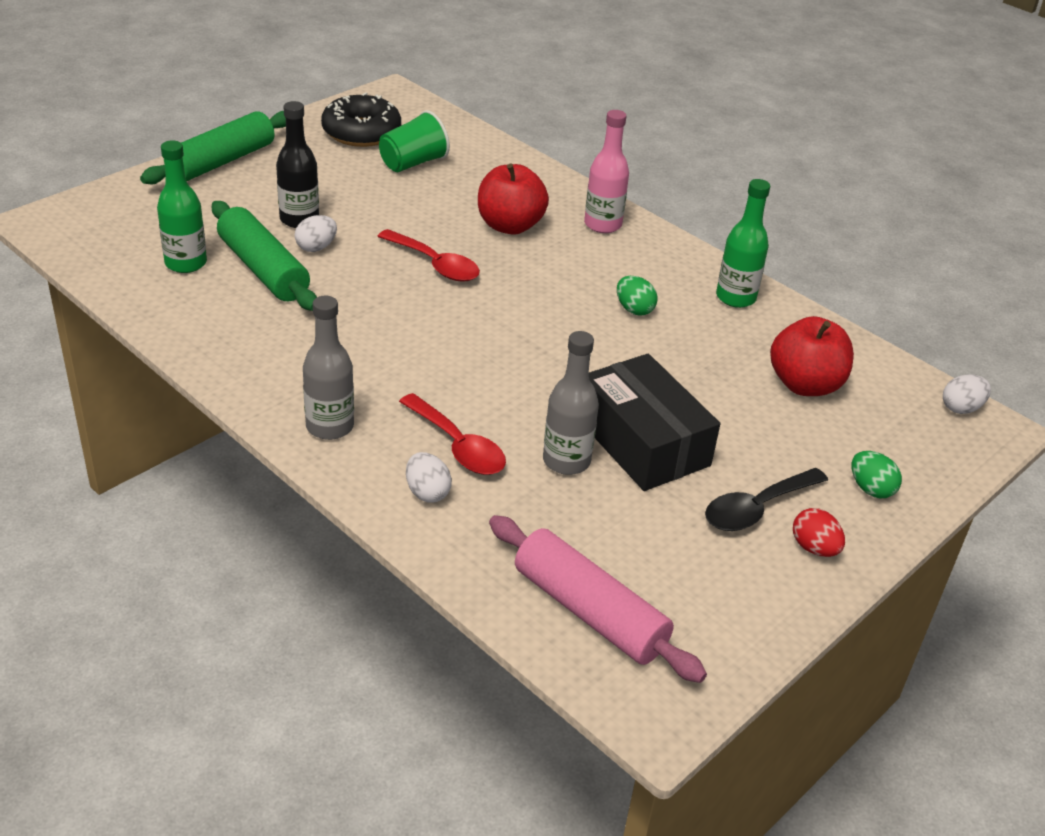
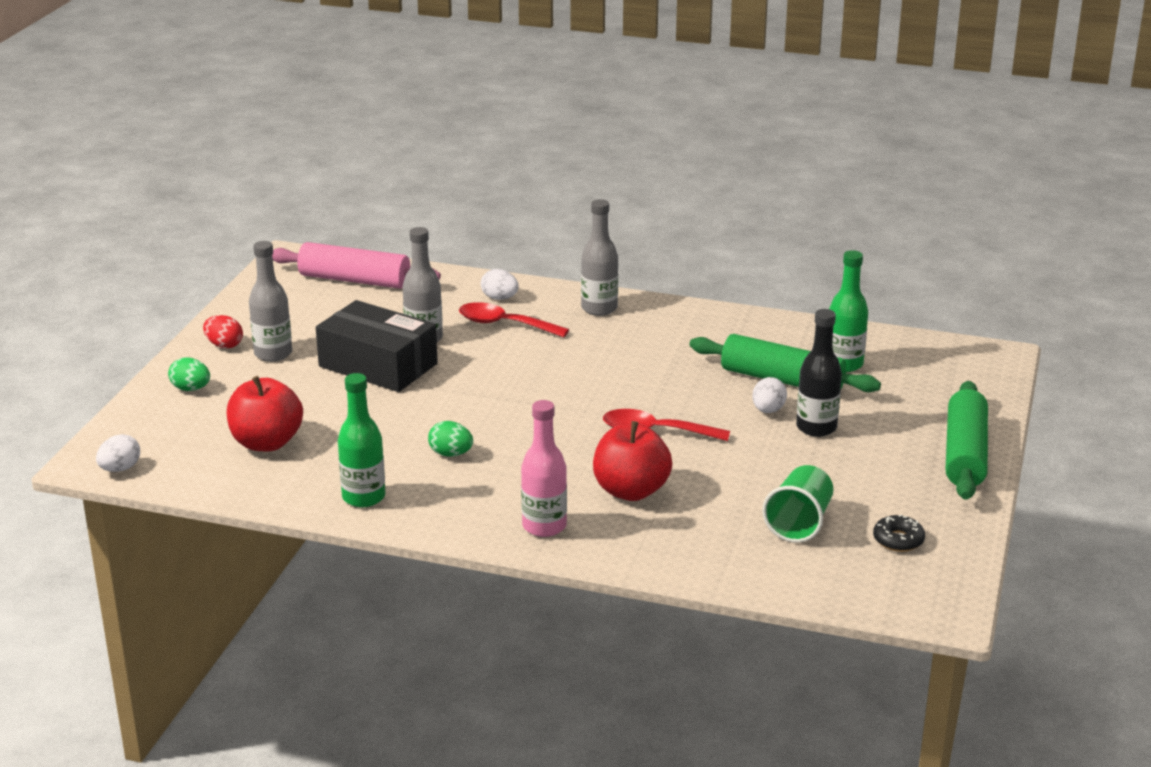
camera: 155 degrees right, 10 degrees down
(361, 132) = (898, 540): black donut -> black donut, size x0.51
(757, 508) = (273, 354): black spoon -> grey bottle

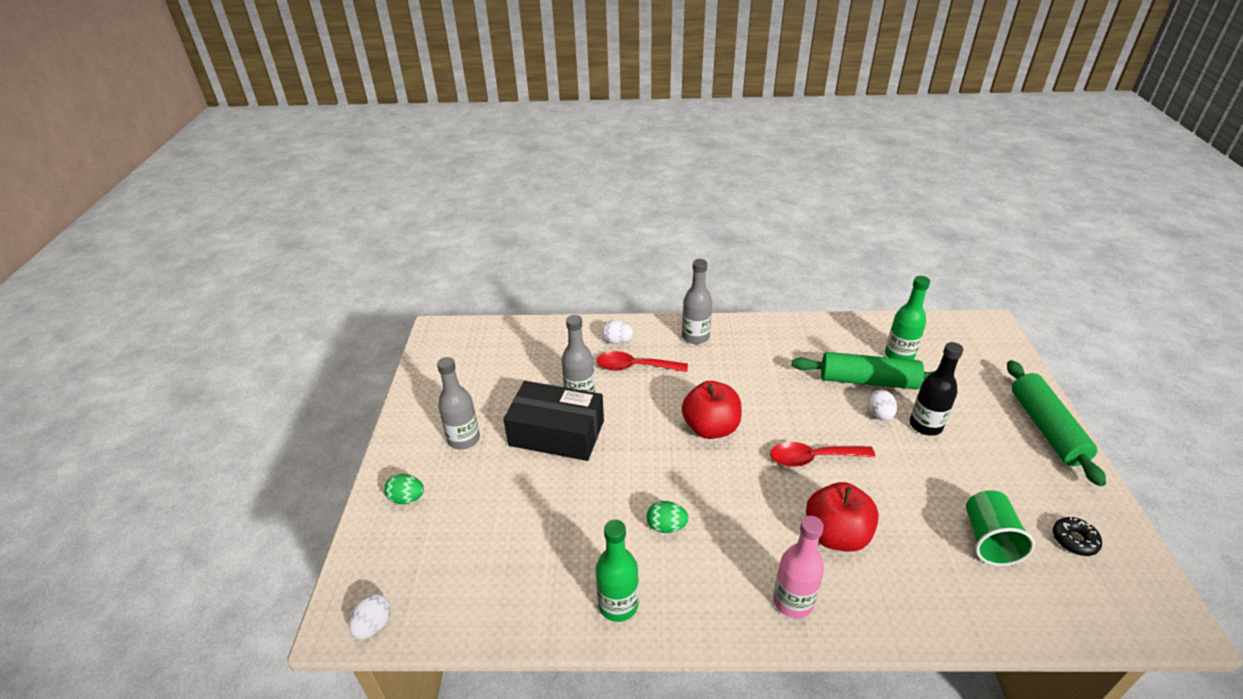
camera: 15 degrees left, 10 degrees up
(224, 345) = (418, 438): red egg -> none
(266, 443) = (500, 552): red apple -> red apple (710, 428)
(354, 280) = (498, 345): pink rolling pin -> none

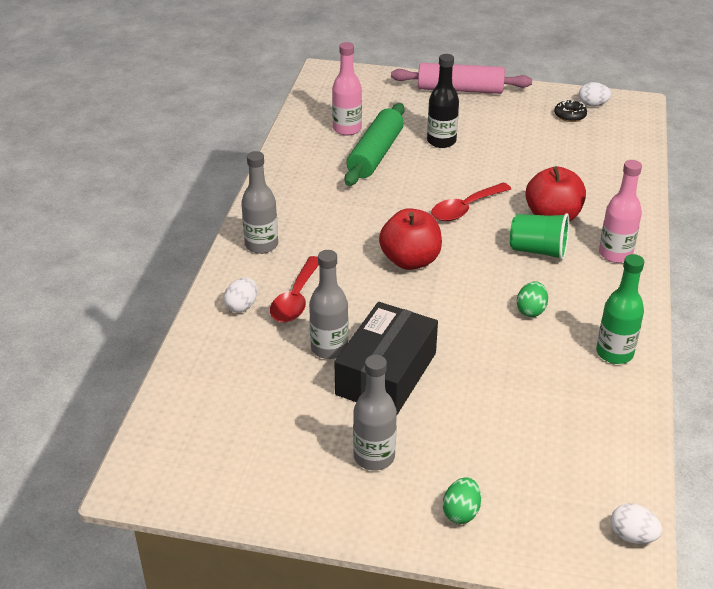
camera: 80 degrees left, 0 degrees up
(813, 458) = (465, 208): red spoon -> red spoon turned 45 degrees clockwise
(879, 415) = (422, 160): white egg -> white egg (592, 104)
(899, 355) = (347, 129): green bottle -> pink bottle
(989, 540) = (565, 149): green cup -> green cup (538, 250)
(1046, 428) = (460, 89): green rolling pin -> pink rolling pin

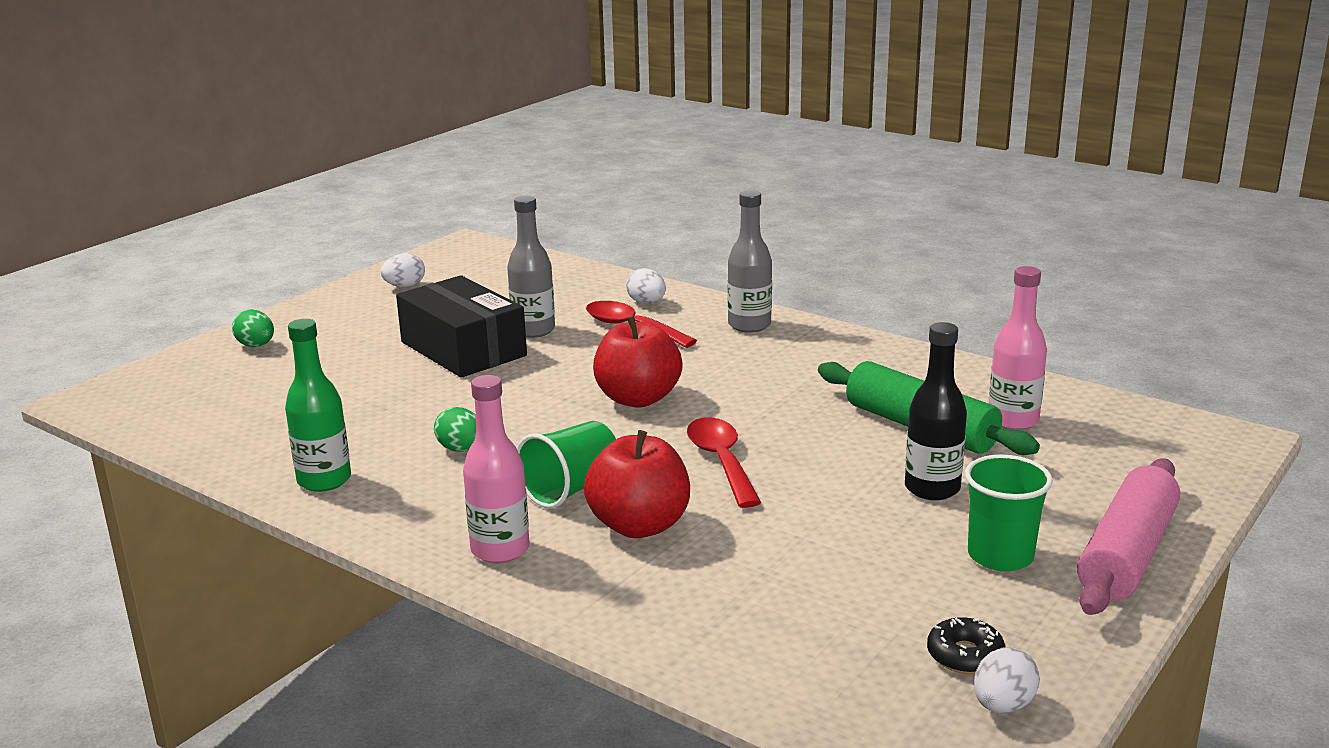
camera: 115 degrees right, 15 degrees down
(374, 457) = (367, 324): grey bottle -> none
(488, 117) = (1000, 556): none -> green cup
(632, 536) = (110, 410): white egg -> white egg (405, 286)

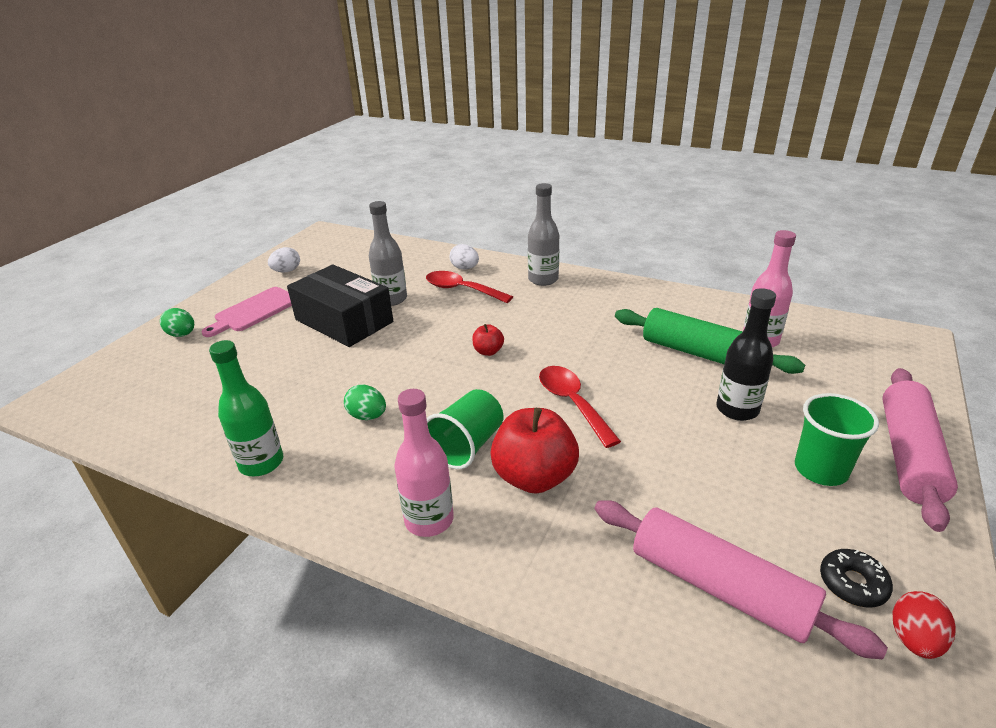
camera: 10 degrees left, 10 degrees up
(351, 328) = (254, 311): none -> pink cutting board
(638, 399) = (488, 351): red apple -> red apple, size x0.48
(806, 640) = (719, 587): none -> pink rolling pin
(1002, 705) = (914, 639): white egg -> red egg

